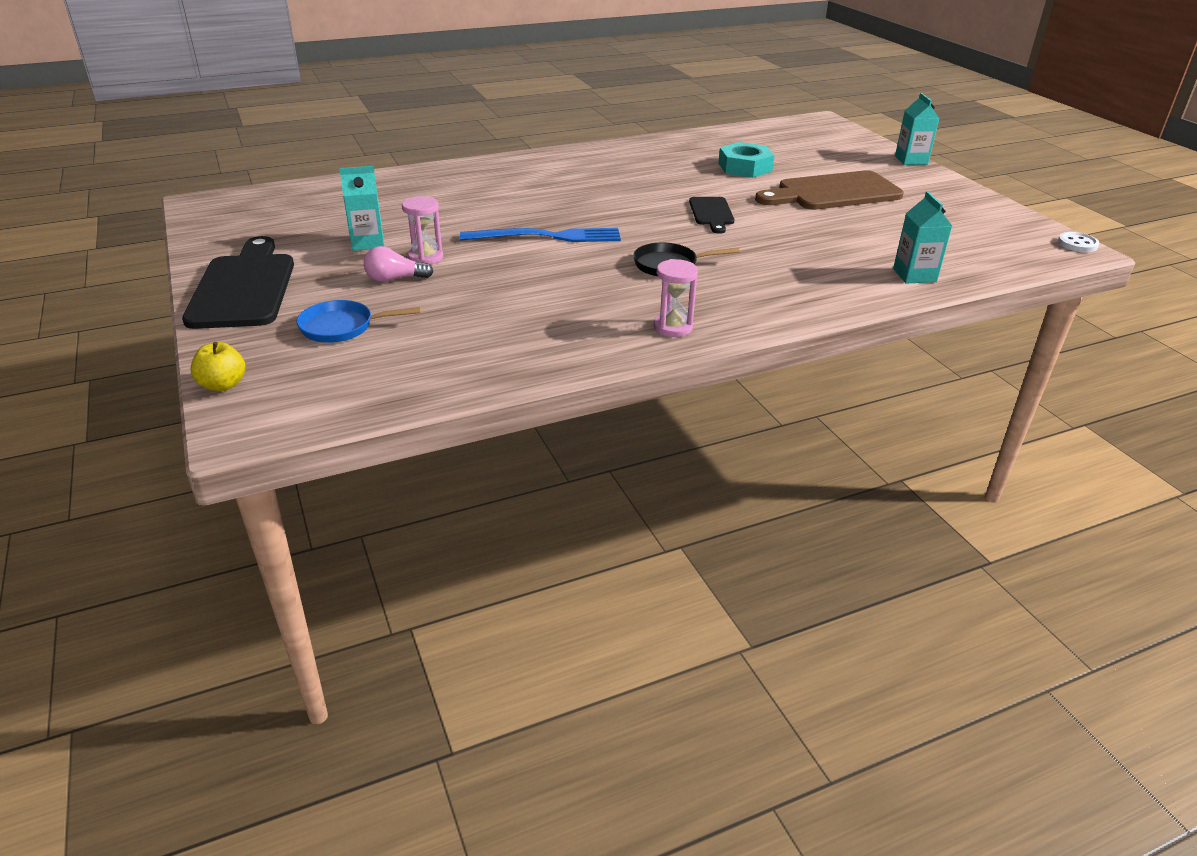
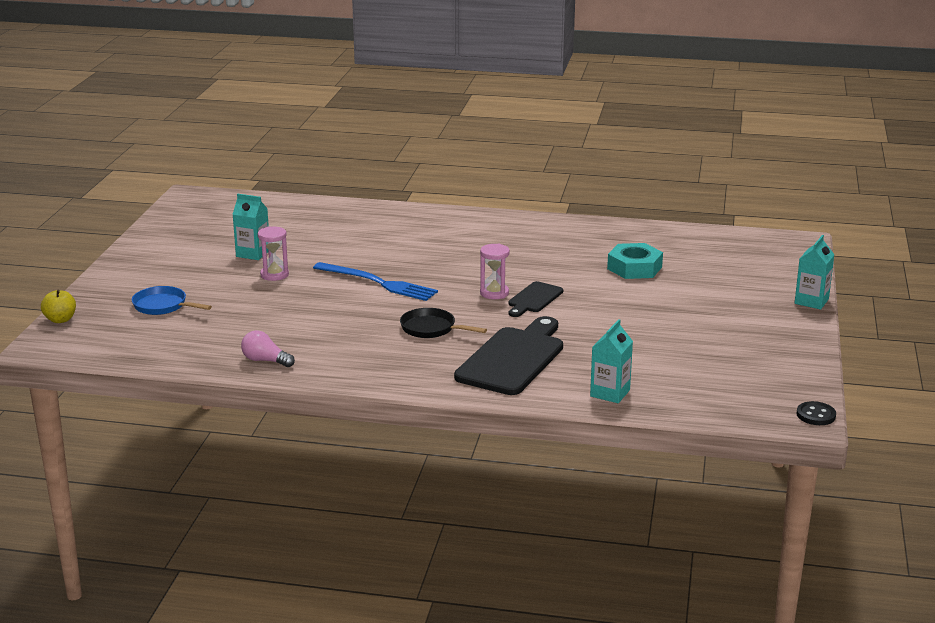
camera: 35 degrees right, 10 degrees down
(244, 287) = (141, 263): black cutting board -> black cutting board (513, 359)
(395, 279) = (235, 284): pink light bulb -> pink light bulb (265, 361)
(672, 327) = (361, 370): pink hourglass -> pink hourglass (494, 293)
(833, 193) = (673, 310): brown cutting board -> none
(1077, 244) = (816, 415): white button -> black button

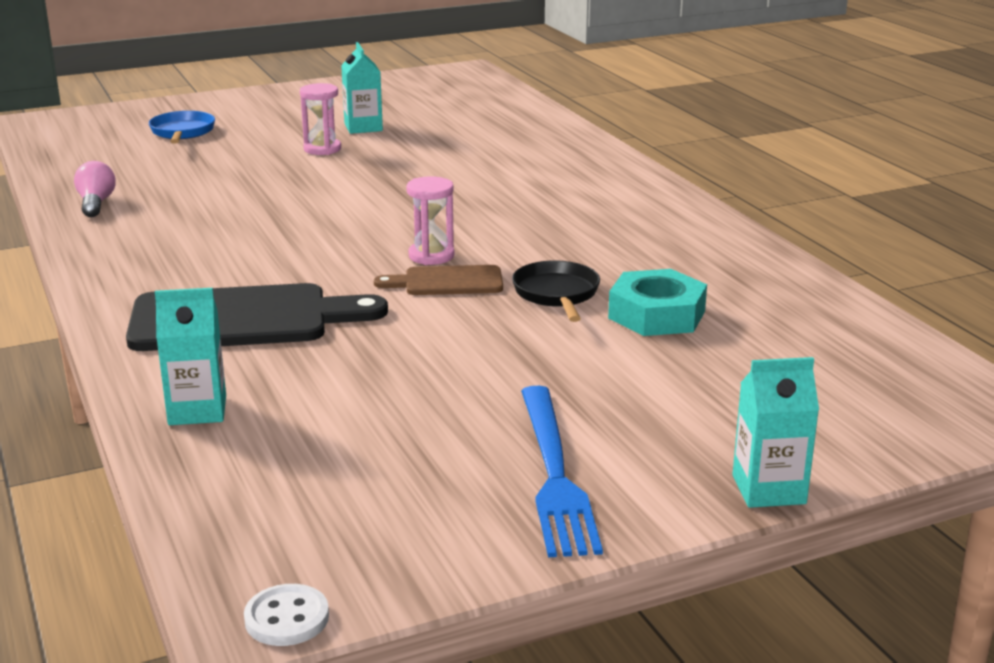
camera: 55 degrees right, 0 degrees up
(60, 320) = (105, 110): yellow apple -> none
(378, 283) = (371, 194): blue fork -> blue fork (555, 474)
(431, 329) = (277, 252): black pan -> black pan (557, 294)
(534, 299) = (447, 282): black cutting board -> brown cutting board
(816, 415) = (287, 618): black button -> white button

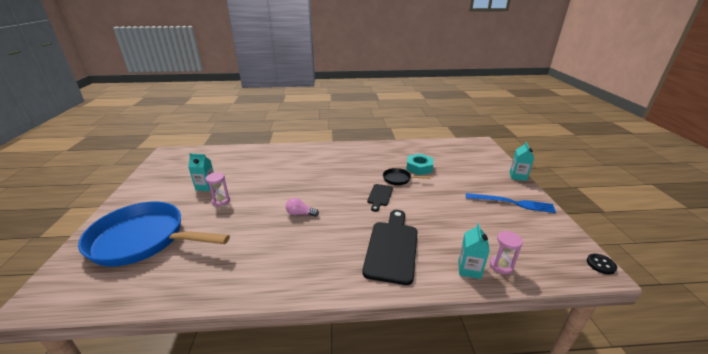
camera: 70 degrees left, 5 degrees up
(96, 204) = (222, 283): pink light bulb -> pink light bulb (300, 214)
(182, 132) = (144, 239): blue pan -> blue pan, size x2.41
(287, 618) = (600, 264): white button -> black button
(431, 256) = (356, 195): pink hourglass -> pink hourglass (501, 266)
(447, 282) = (380, 196): brown cutting board -> black cutting board

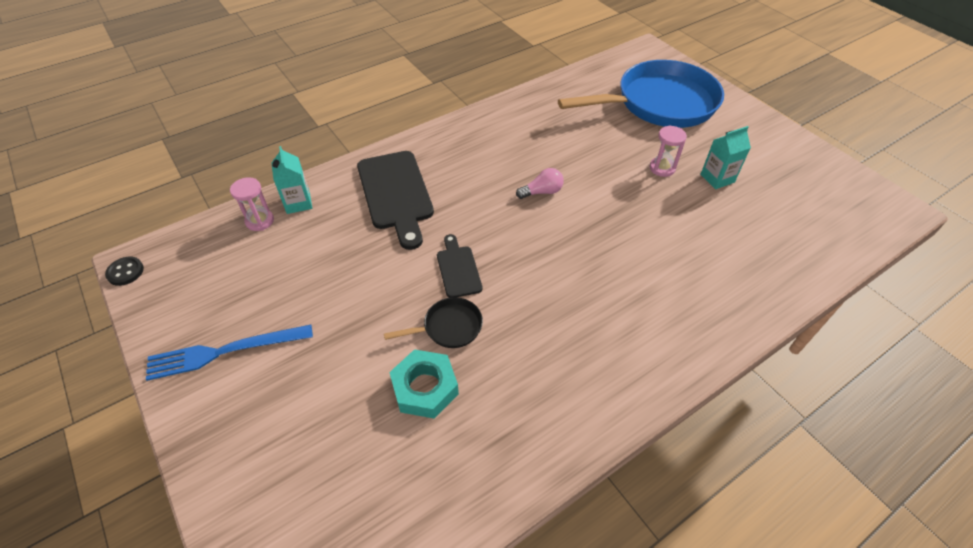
camera: 150 degrees right, 20 degrees up
(517, 176) = (194, 461): turquoise carton -> none

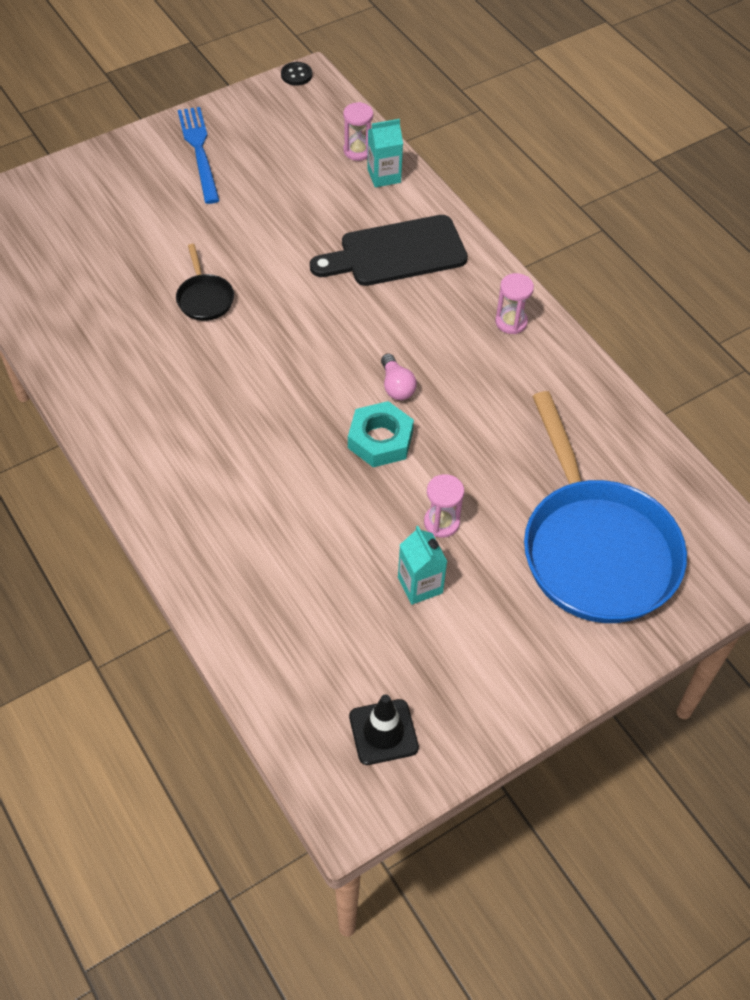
camera: 90 degrees right, 5 degrees up
(425, 388) = (141, 282): turquoise nut -> turquoise nut (380, 440)
(458, 269) = (279, 306): black cutting board -> none
(472, 133) = (511, 322): none -> pink hourglass
(836, 194) = (383, 732): none -> black traffic cone

